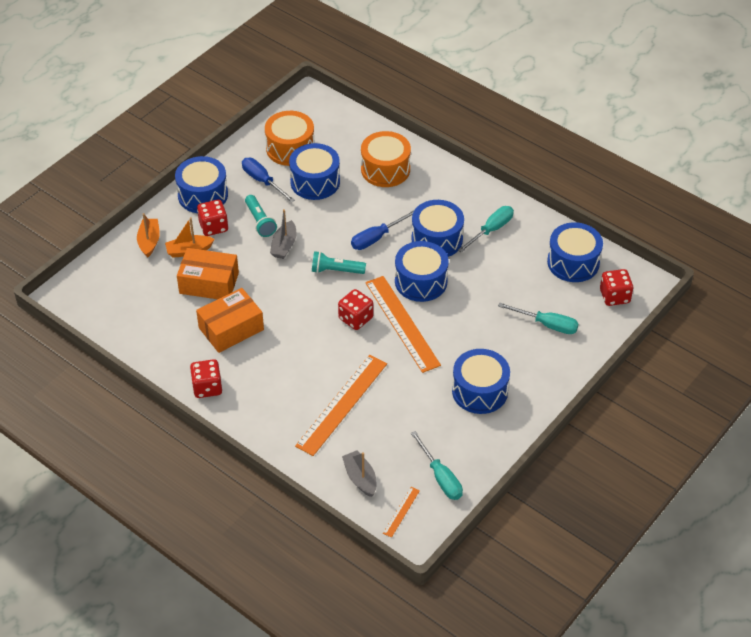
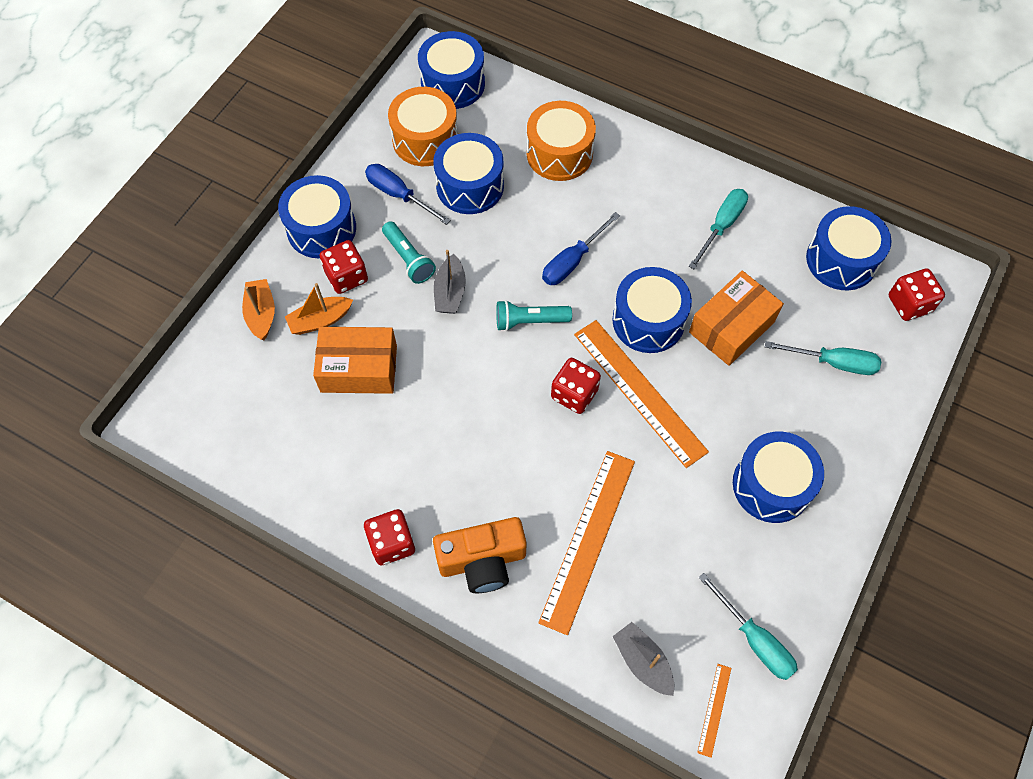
camera: 10 degrees left, 15 degrees up
(231, 329) = (405, 439): orange box -> orange box (731, 327)
(266, 406) = (482, 561): none -> orange camera
(437, 239) = (653, 251): blue drum -> blue drum (453, 84)

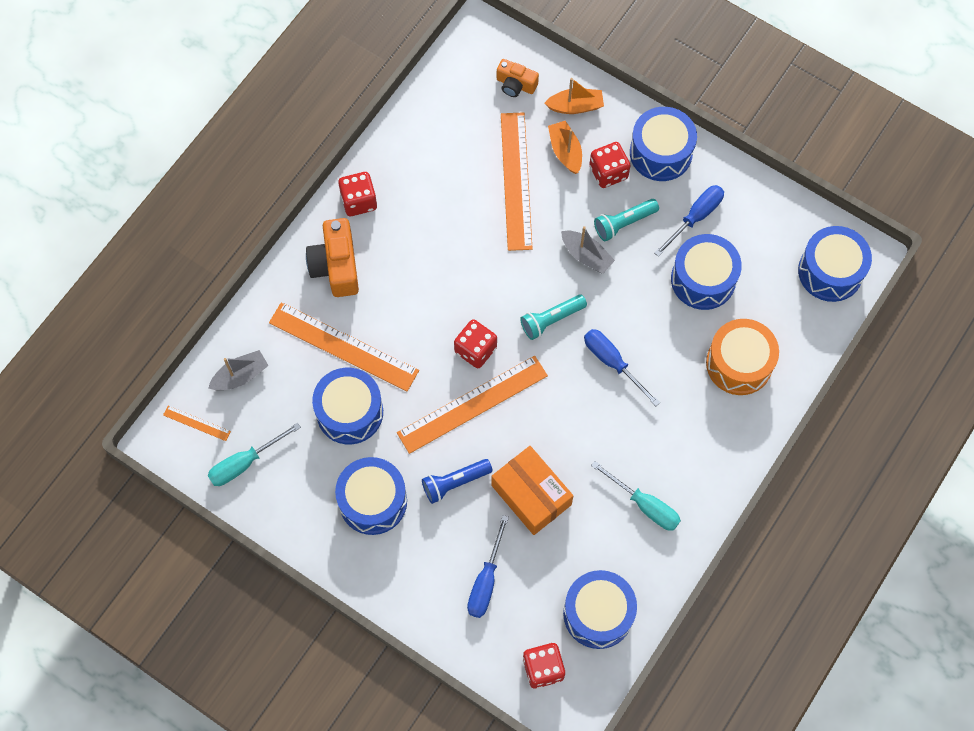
camera: 95 degrees right, 5 degrees up
(230, 378) = (515, 85): none -> orange camera
(359, 368) = (516, 180): orange box -> orange ruler
(425, 139) = (760, 243): orange drum -> none
(450, 292) = (586, 256): grey boat -> grey boat turned 150 degrees counterclockwise
(530, 321) = (551, 320): turquoise flashlight -> turquoise flashlight turned 120 degrees counterclockwise
(648, 320) = (544, 422): blue drum -> blue drum (350, 412)
(733, 402) = (455, 483): none -> blue flashlight
(833, 363) = (486, 580): turquoise screwdriver -> blue screwdriver

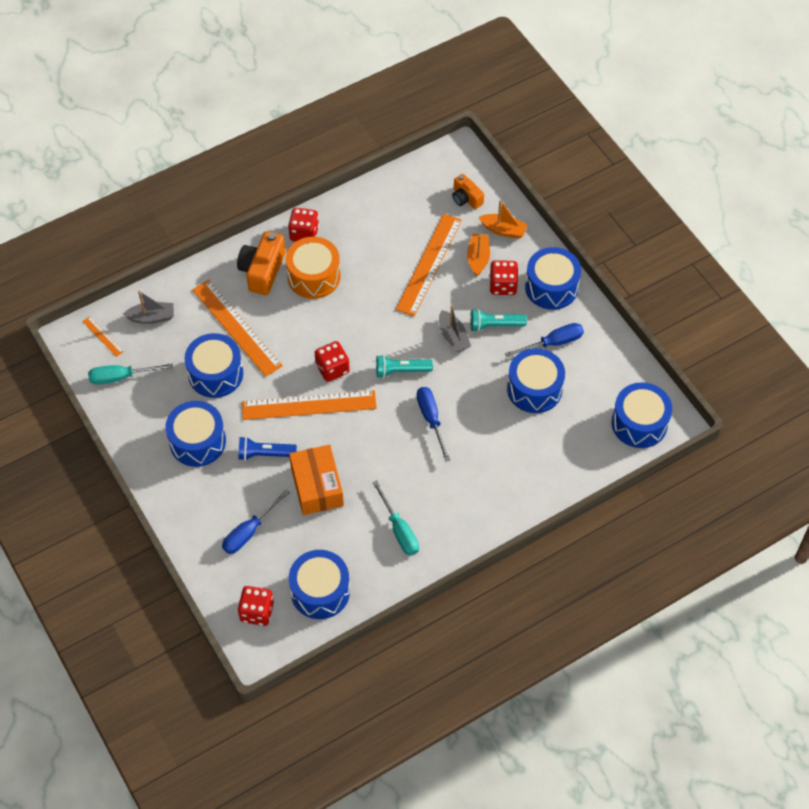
camera: 25 degrees right, 10 degrees down
(739, 364) = (529, 460): orange drum -> orange drum (314, 276)

